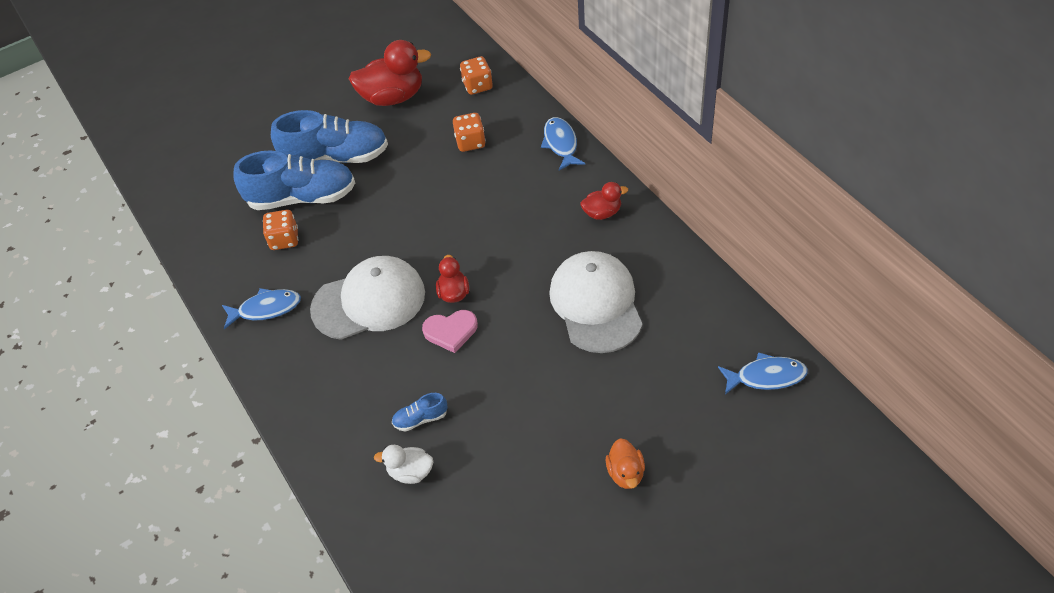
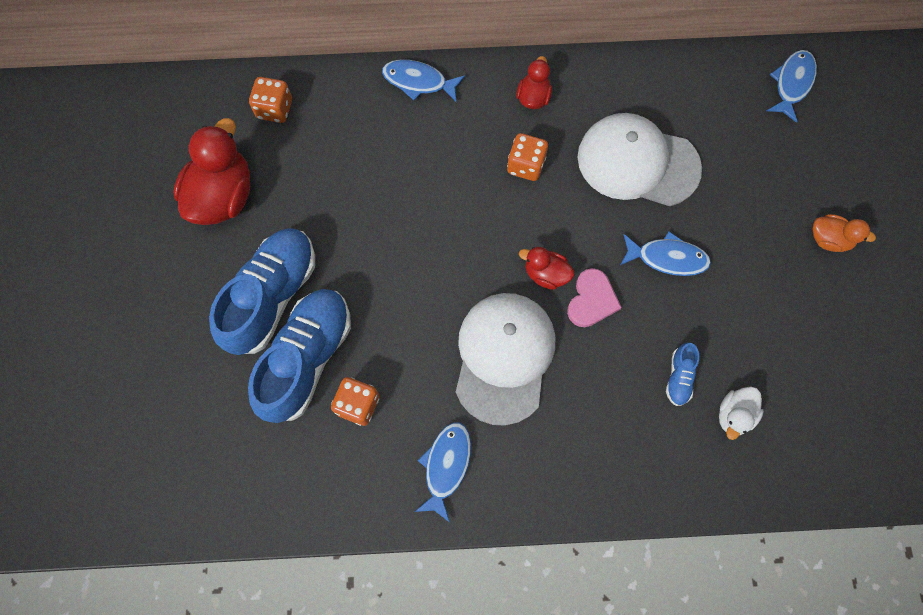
camera: 65 degrees left, 20 degrees up
(470, 142) = (353, 158): orange dice -> orange dice (525, 165)
(522, 363) = (667, 258): none -> blue fish

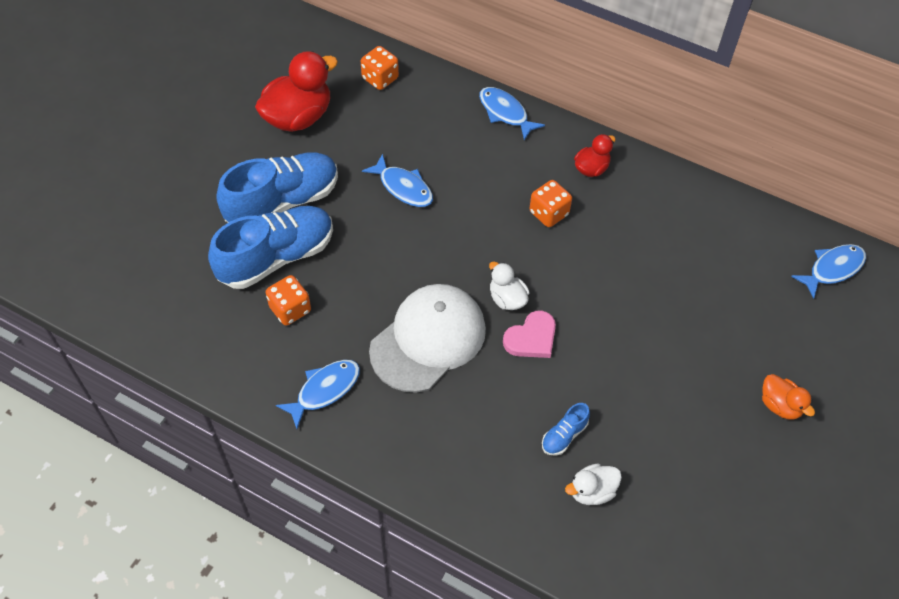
camera: 30 degrees right, 15 degrees down
(545, 274) = (507, 299): red duck -> white duck
(637, 162) = (646, 258): white cap -> none
(667, 258) = (620, 342): blue fish -> blue fish (403, 187)

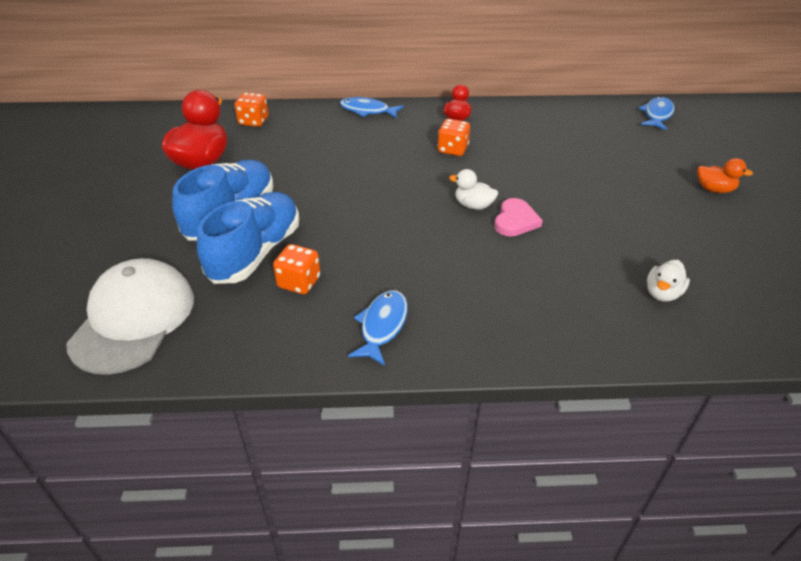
camera: 30 degrees left, 15 degrees down
(403, 187) = (329, 172): blue fish -> none
(428, 339) = (438, 253): white cap -> white cap (133, 319)
(564, 435) = (603, 268): blue shoe -> none

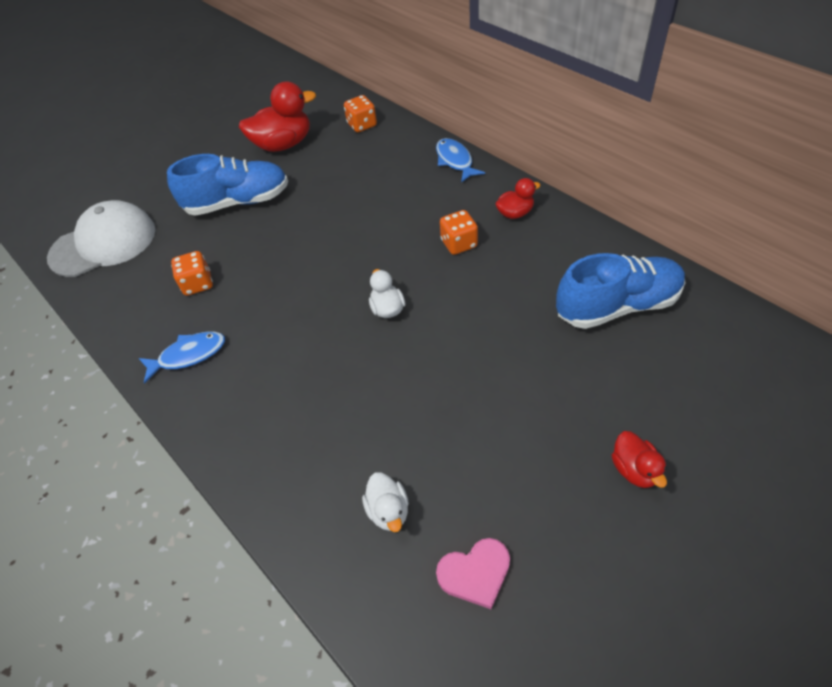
camera: 55 degrees right, 10 degrees up
(255, 252) = (210, 242): blue shoe -> blue shoe (617, 306)
(515, 220) = (394, 347): pink heart -> pink heart (475, 573)
(657, 115) = (741, 341): blue fish -> none
(662, 293) = (388, 510): white duck -> white duck turned 105 degrees counterclockwise
(714, 189) = (634, 469): orange duck -> red duck

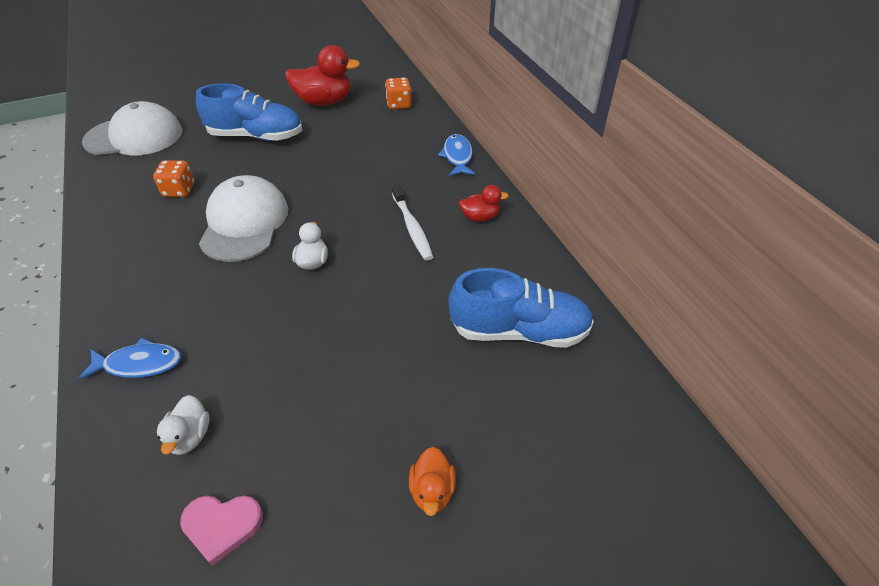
camera: 15 degrees right, 5 degrees down
(188, 355) = (131, 244): blue fish -> blue fish (139, 364)
(291, 294) = (244, 223): none -> white cap
(459, 244) = (412, 227): orange dice -> white toothbrush
(634, 469) = (432, 491): red duck -> orange duck

